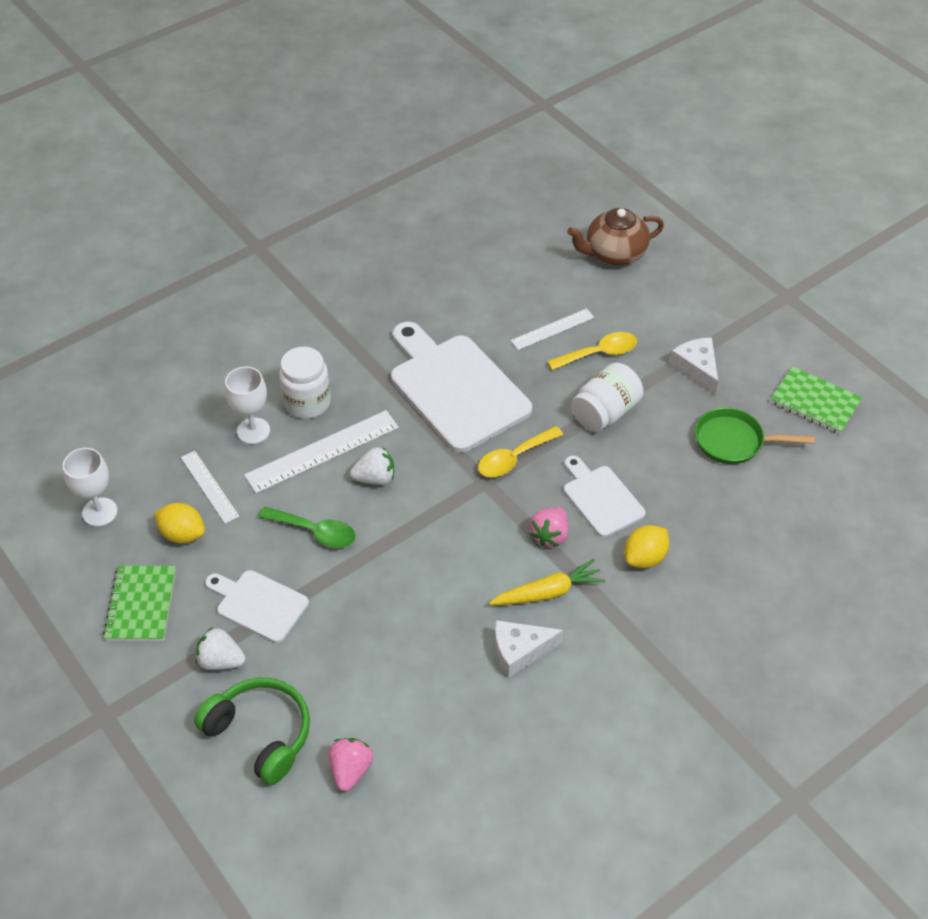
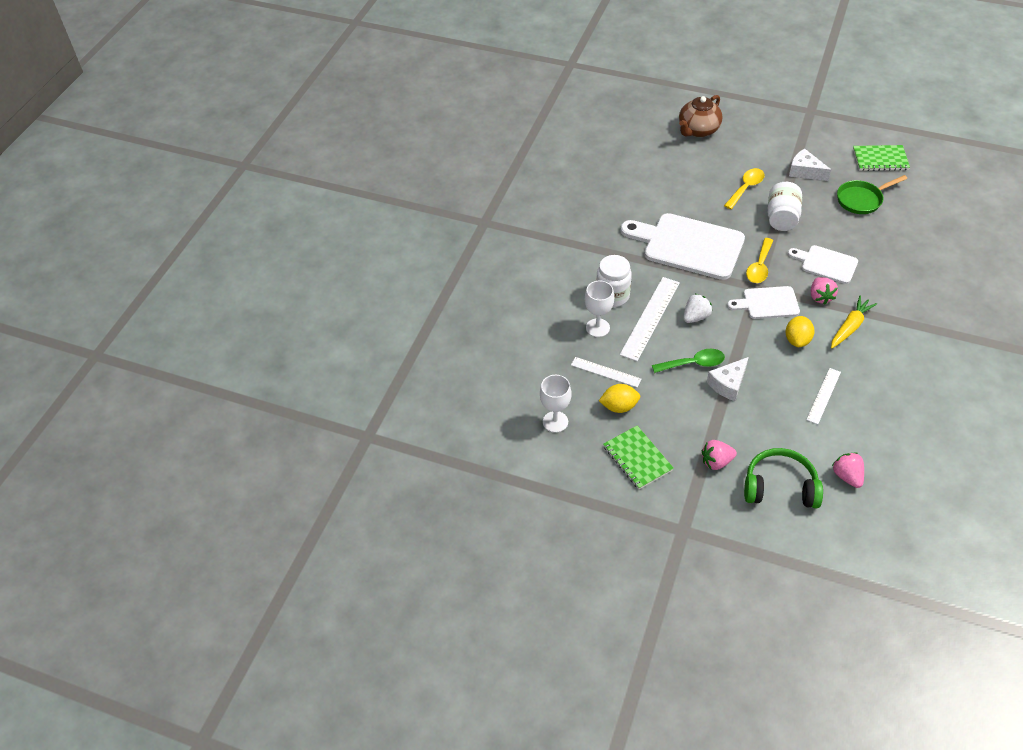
camera: 30 degrees left, 0 degrees up
(221, 661) = (716, 462): white strawberry -> pink strawberry
(258, 604) = (704, 420): white cutting board -> white cutting board (767, 303)
(519, 651) = (867, 365): white cheese -> white cheese (728, 384)
(552, 329) = (707, 187): white ruler -> white ruler (823, 395)
(645, 558) = (879, 282): yellow lemon -> yellow lemon (797, 340)

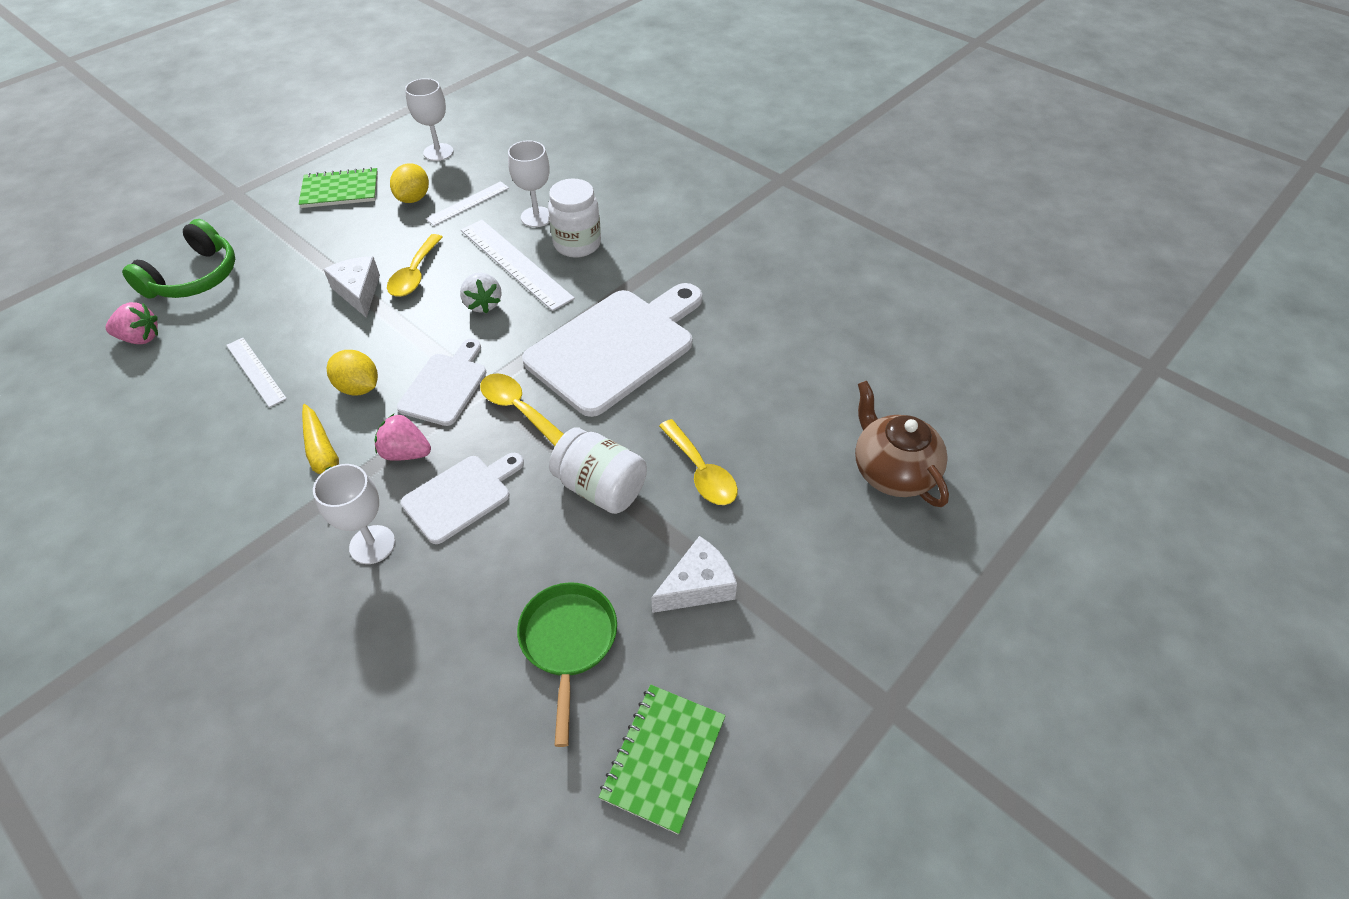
camera: 110 degrees right, 0 degrees up
(693, 363) = (415, 274): green spoon -> yellow spoon
(716, 462) = (275, 242): pink strawberry -> none
(876, 282) = (372, 544): none -> white goblet

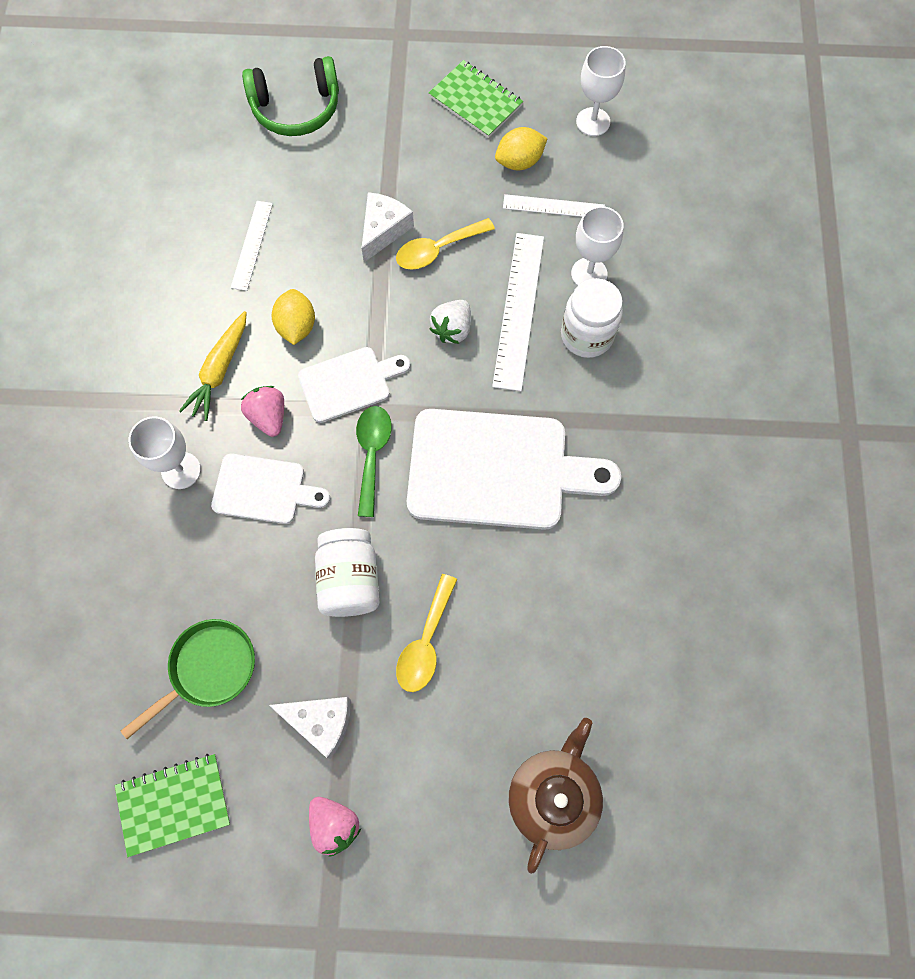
camera: 50 degrees right, 20 degrees up
(141, 338) = (216, 141): pink strawberry -> pink strawberry (334, 824)
(517, 408) = (372, 454): yellow spoon -> green spoon

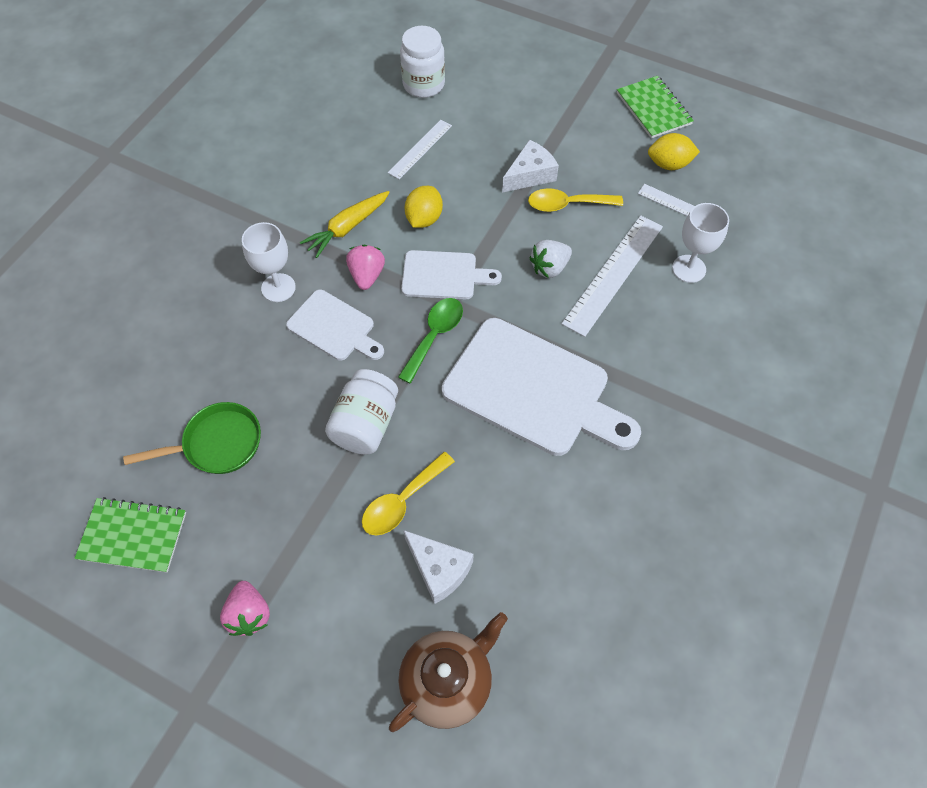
camera: 25 degrees right, 10 degrees down
(296, 108) = (505, 67): green headphones -> none
(321, 722) = (282, 526): white cheese -> white cheese (439, 569)
(586, 335) = (663, 315): white jar -> white jar (423, 85)
(593, 122) = (747, 156): white goblet -> none

